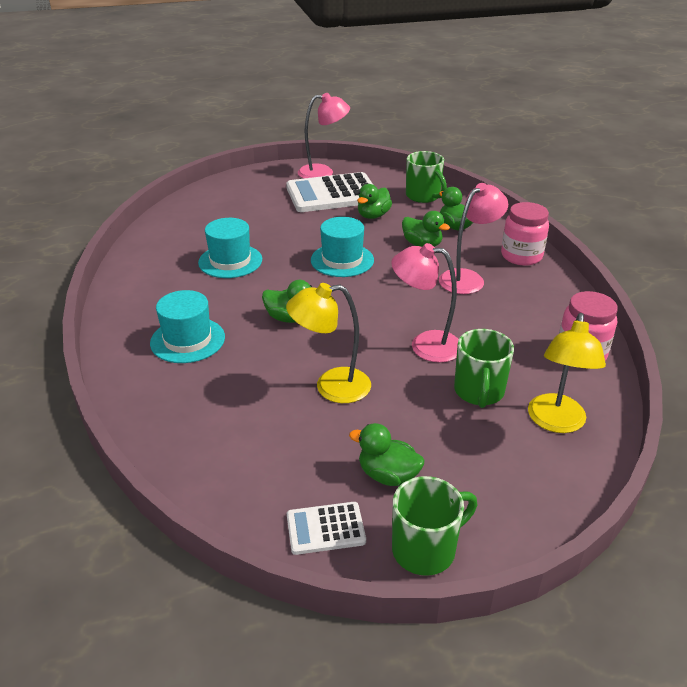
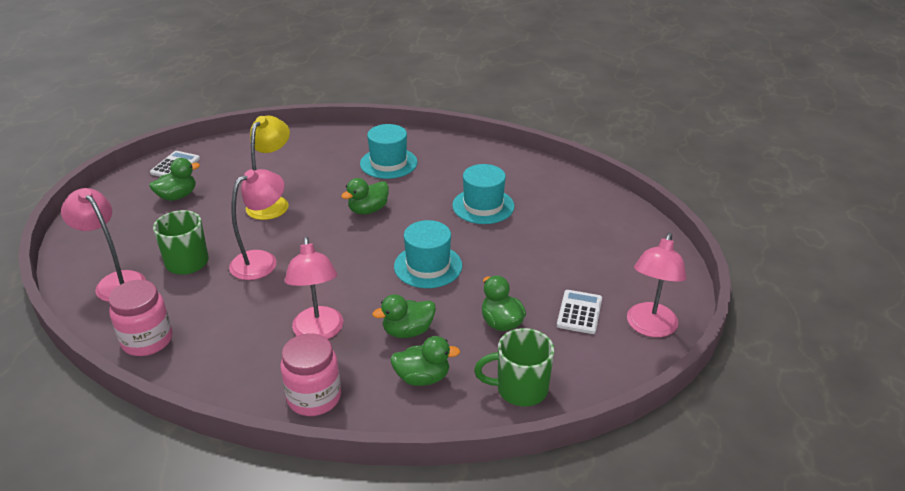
camera: 120 degrees right, 0 degrees up
(332, 194) = (579, 312): white calculator -> white calculator, size x0.49
(425, 549) = (120, 189): green mug -> none
(556, 422) = (115, 281): yellow lamp -> pink lamp

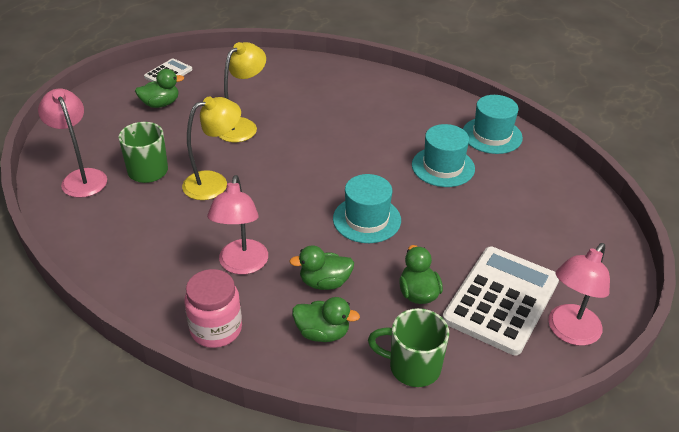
camera: 15 degrees right, 5 degrees up
(147, 340) = (90, 240): pink jar -> none
(262, 261) = (214, 183): pink lamp -> yellow lamp
(368, 210) = (329, 150): green duck -> none
(388, 163) = (365, 104): turquoise hat -> turquoise hat (492, 135)
(579, 312) = (501, 300): white calculator -> white calculator, size x2.05

